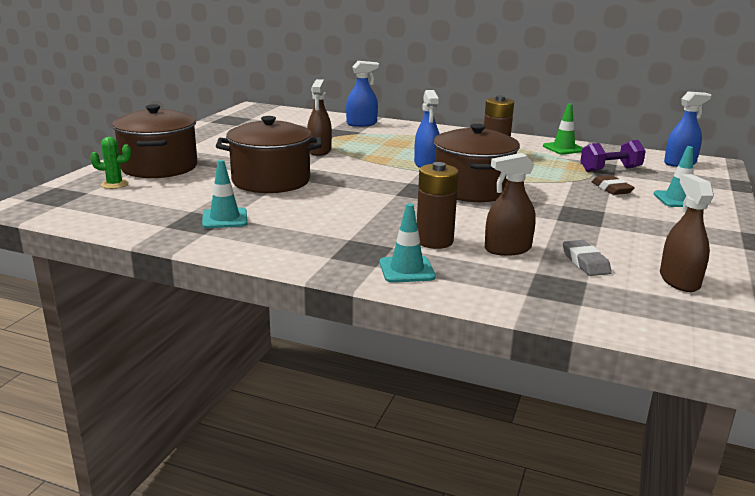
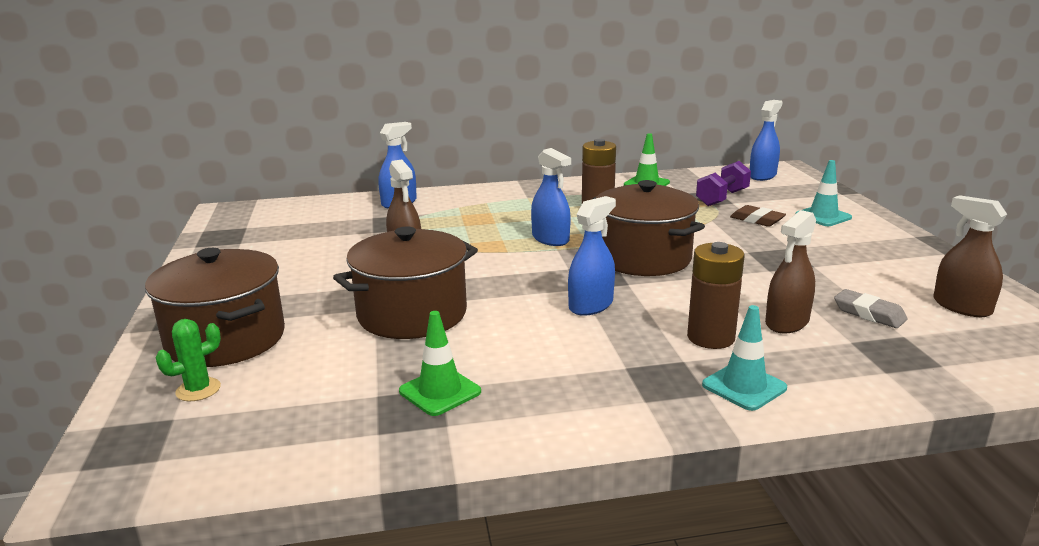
camera: 30 degrees left, 0 degrees up
(225, 219) = (440, 391): turquoise traffic cone -> green traffic cone
(386, 204) = (591, 305): none -> blue spray bottle

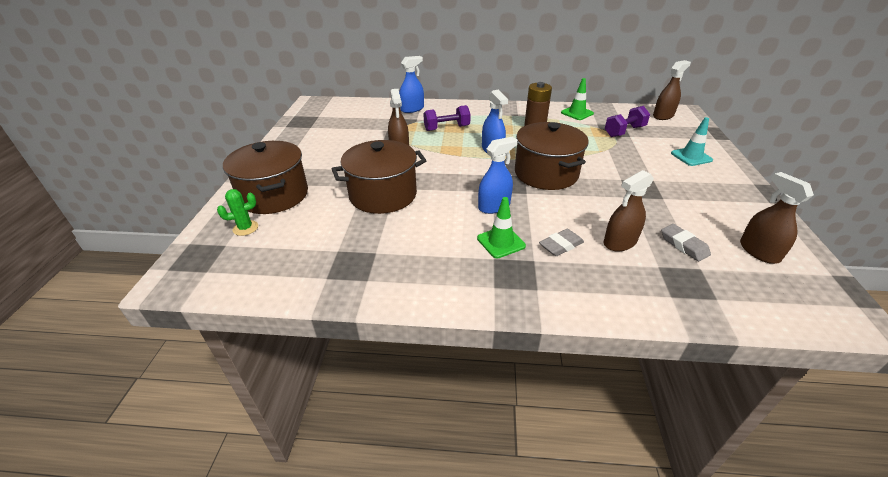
camera: 15 degrees right, 15 degrees up
(440, 391) = (373, 255): green traffic cone -> green traffic cone (501, 242)
(466, 220) = (447, 128): none -> purple dumbbell
(710, 337) = (561, 245): brown battery -> grey eraser
(744, 386) = (564, 288): turquoise traffic cone -> none
(757, 220) = (640, 153): brown eraser -> none
(762, 176) = (663, 116): blue spray bottle -> brown spray bottle

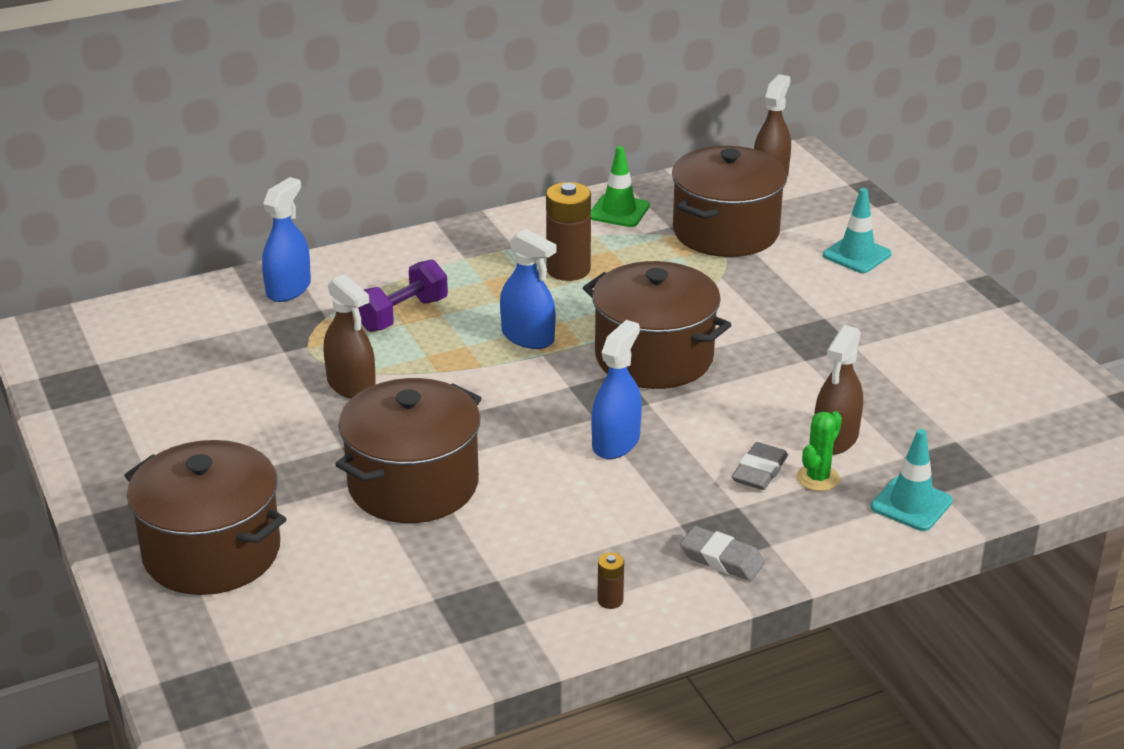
camera: 30 degrees left, 5 degrees down
(245, 228) = (231, 622): green cactus -> green cactus (818, 478)
(420, 286) = (610, 600): none -> brown battery
(501, 242) = (671, 497): green traffic cone -> none
(624, 131) = (726, 231): purple dumbbell -> brown pot
(646, 297) = (911, 504): none -> turquoise traffic cone
(684, 245) = (919, 414): grey eraser -> grey eraser (722, 559)
(759, 251) = (1014, 391): brown spray bottle -> none

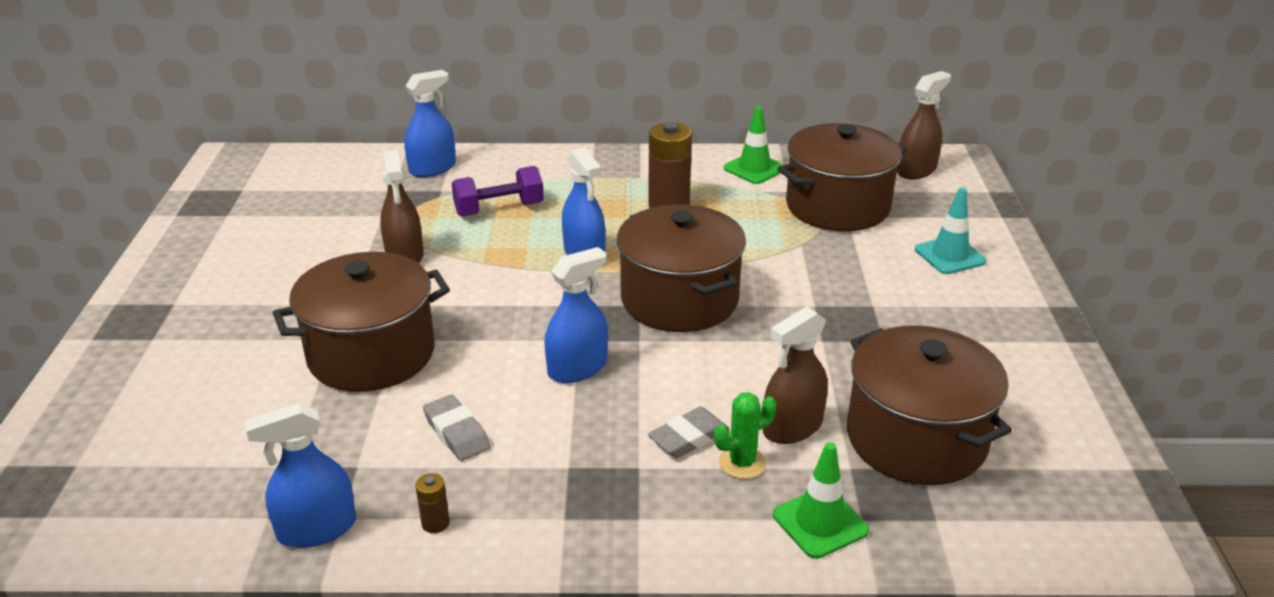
camera: 25 degrees right, 0 degrees up
(212, 552) = (162, 363): brown pot -> brown pot (916, 439)
(513, 637) = (317, 529): none -> blue spray bottle
(722, 559) = (577, 517): grey eraser -> grey eraser (457, 433)
(911, 504) = (820, 523): turquoise traffic cone -> green traffic cone

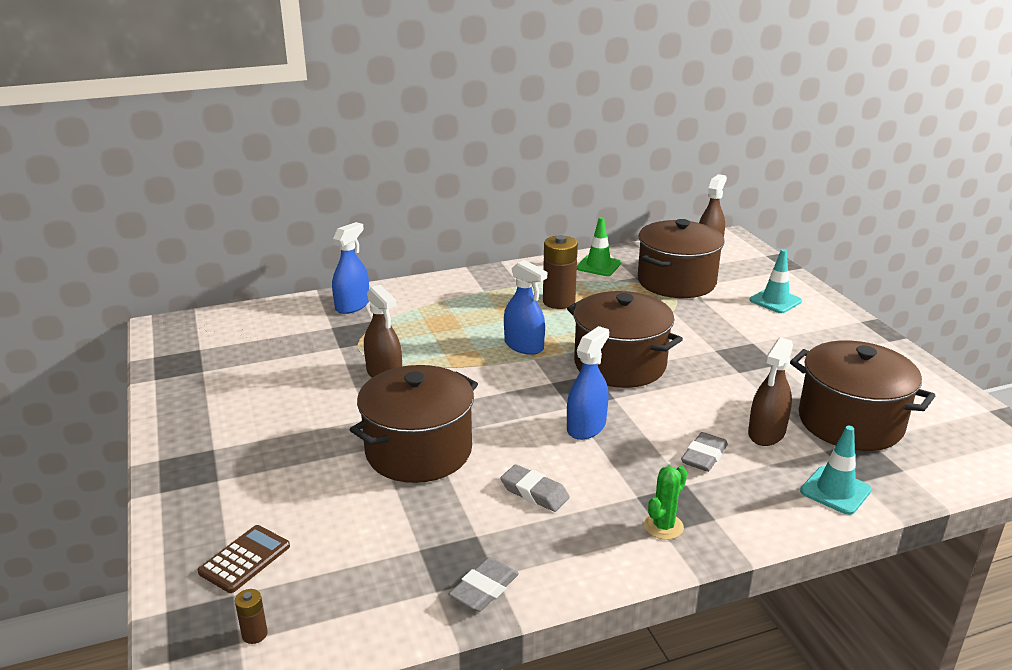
camera: 20 degrees left, 5 degrees down
(113, 431) = (245, 559): none -> brown calculator
(317, 529) = (484, 589): blue spray bottle -> grey eraser
(435, 523) = (572, 560): brown battery -> brown battery (254, 634)
(499, 209) = (432, 326): purple dumbbell -> none
(742, 463) = (753, 464): green cactus -> green cactus (663, 526)
(820, 523) = (835, 491): green traffic cone -> turquoise traffic cone

